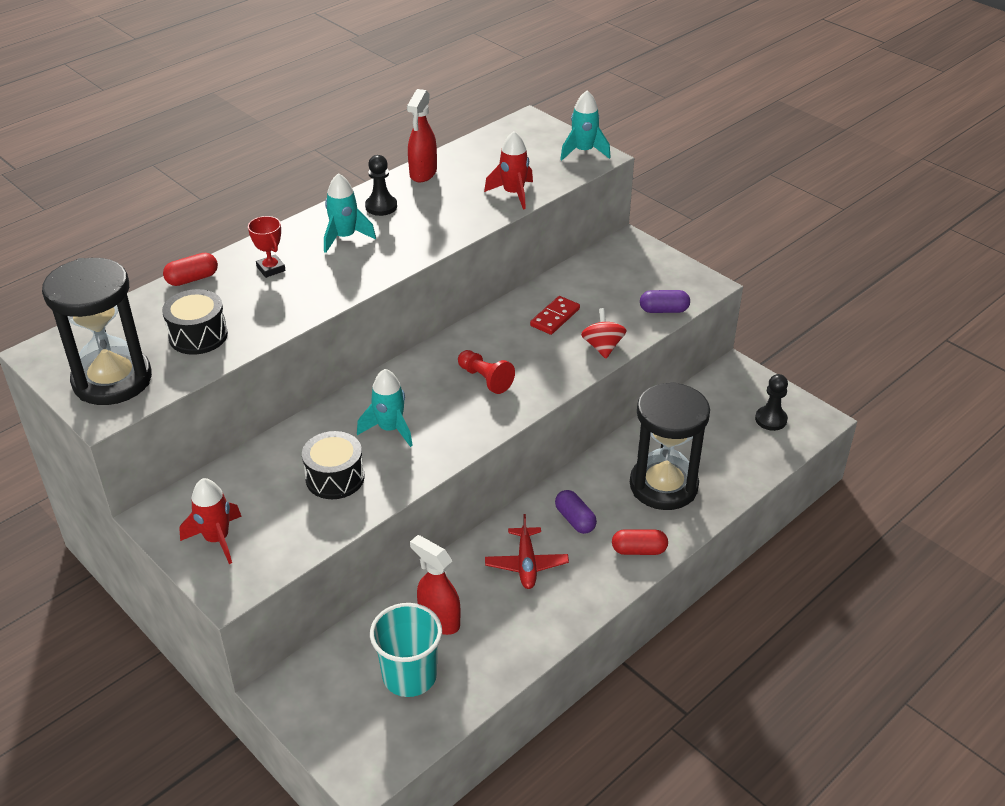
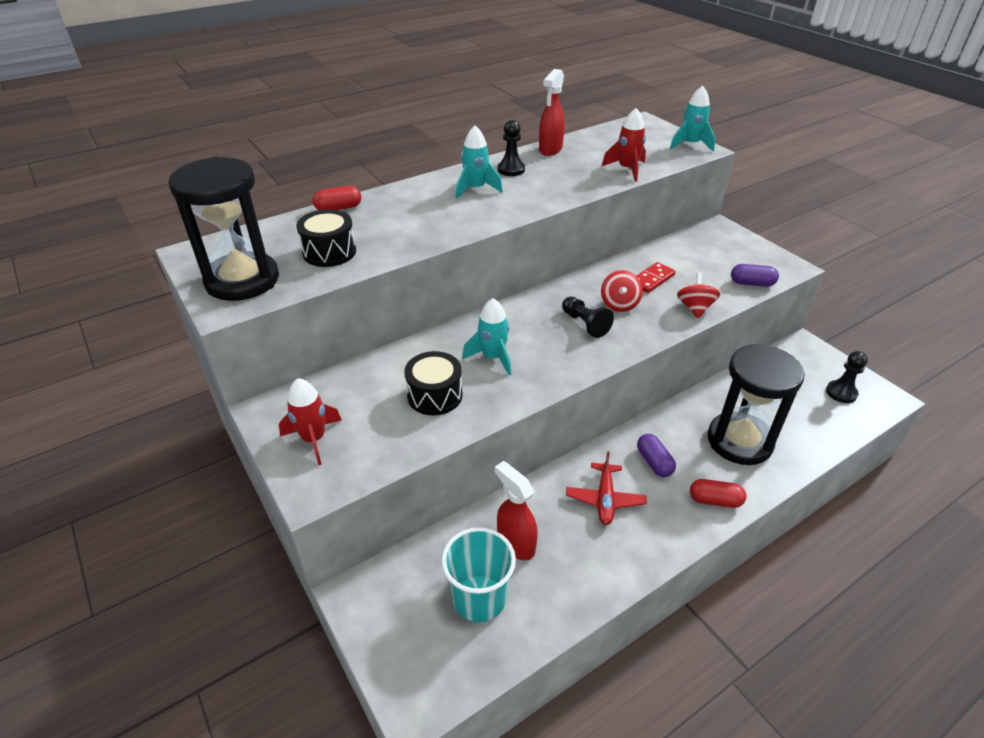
camera: 10 degrees right, 0 degrees up
(271, 269) = (407, 207): red trophy -> none
(485, 379) = (585, 324): red pawn -> black pawn
(521, 351) = (619, 304): none -> red spinning top

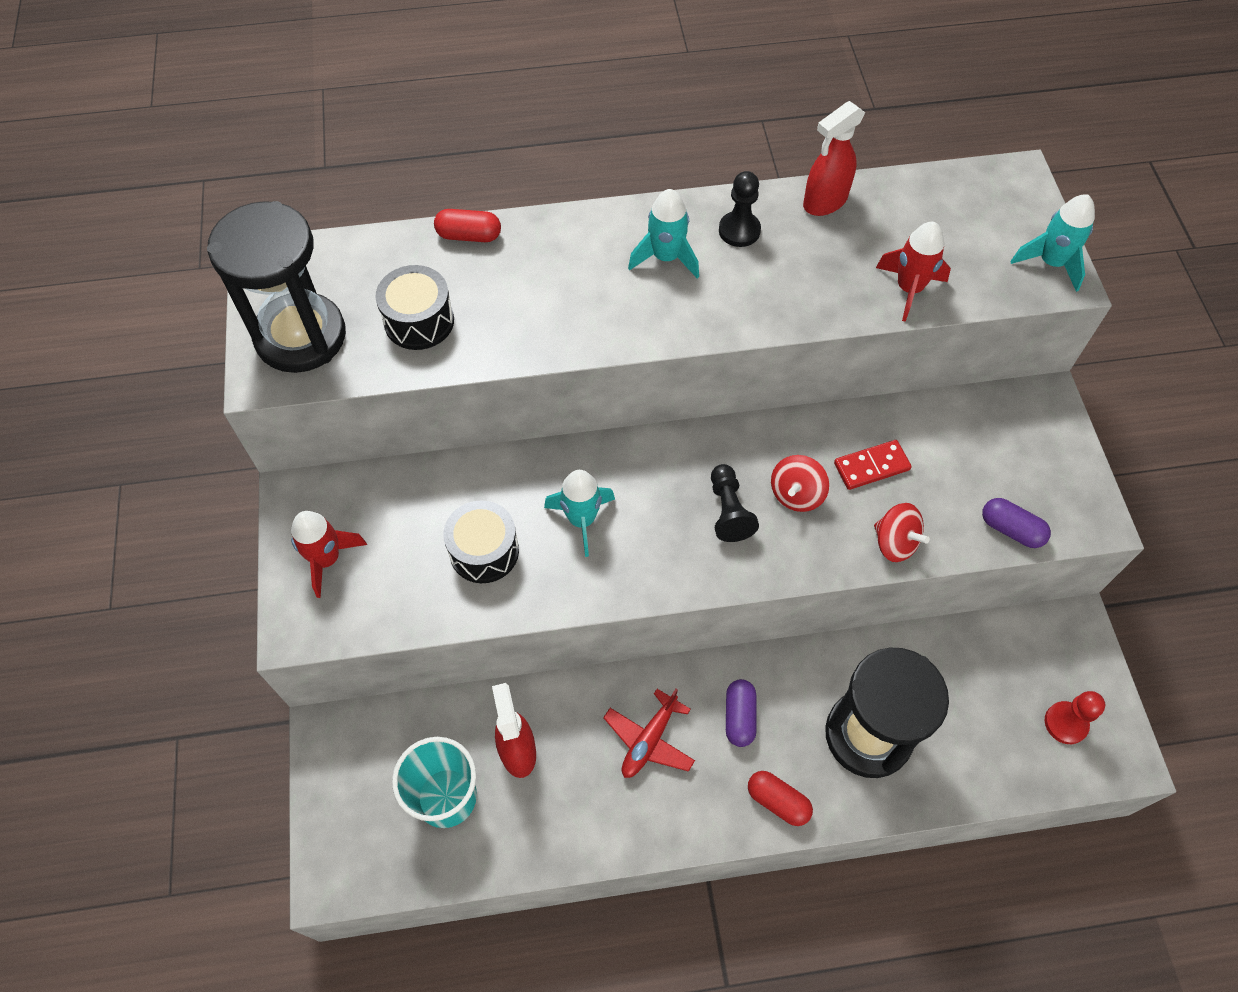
camera: 25 degrees right, 20 degrees up
(695, 308) = (894, 542): red spinning top -> red spinning top turned 105 degrees clockwise
(841, 393) = (1065, 723): black pawn -> red pawn

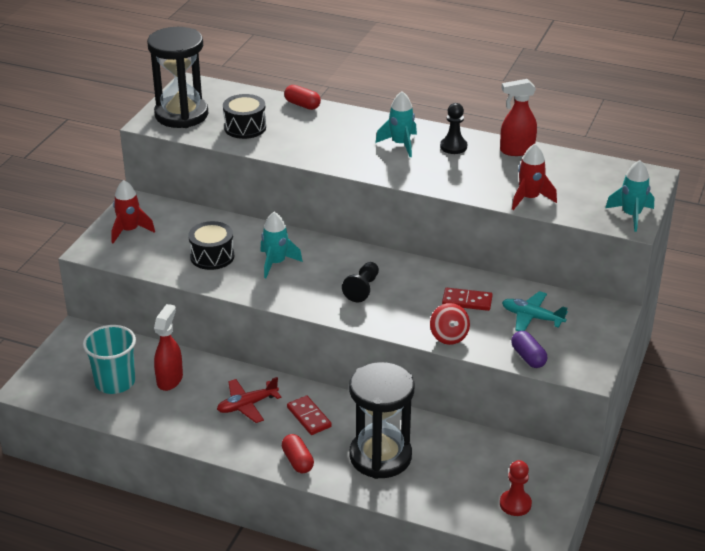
camera: 30 degrees right, 25 degrees down
(739, 717) = (309, 417): purple capsule -> red domino
(796, 494) = (409, 296): red spinning top -> none
(966, 456) = (532, 317): none -> turquoise plane

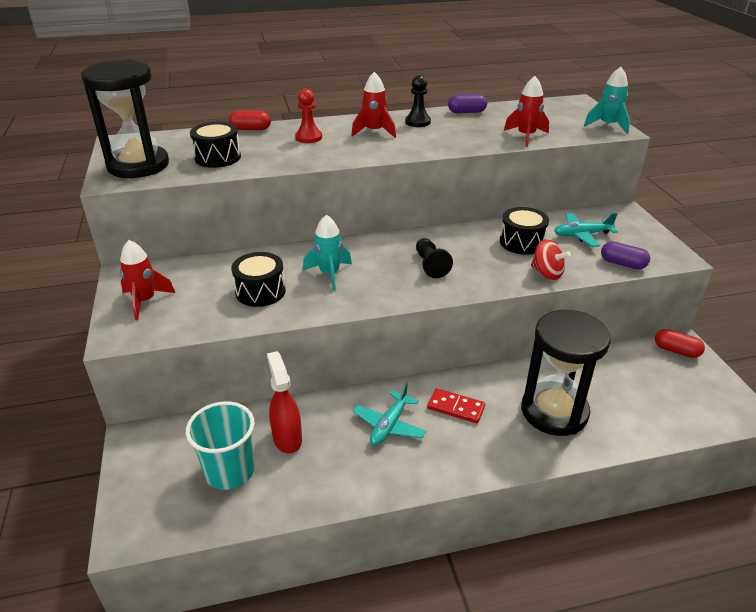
camera: 35 degrees left, 0 degrees up
(247, 405) = (389, 425): red plane -> turquoise plane
(298, 461) = (495, 455): red capsule -> red capsule (676, 351)
(400, 144) = (374, 132): turquoise rocket -> red rocket
(467, 301) = (522, 242): red domino -> black drum
(515, 504) = (695, 396): red pawn -> red pawn (308, 137)
(516, 150) = (466, 112): red spray bottle -> purple capsule

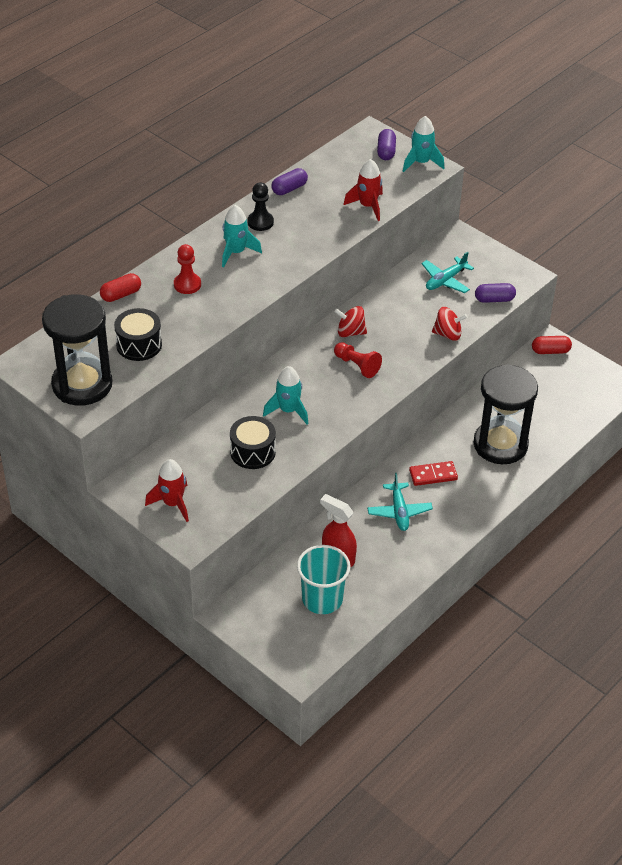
camera: 35 degrees left, 10 degrees up
(374, 132) = (236, 252): red rocket -> turquoise rocket
(430, 265) = (357, 365): black pawn -> red pawn
(450, 241) = (350, 332): none -> red spinning top
(522, 242) = (406, 309): black drum -> none
(579, 113) = (386, 151): none -> purple capsule

